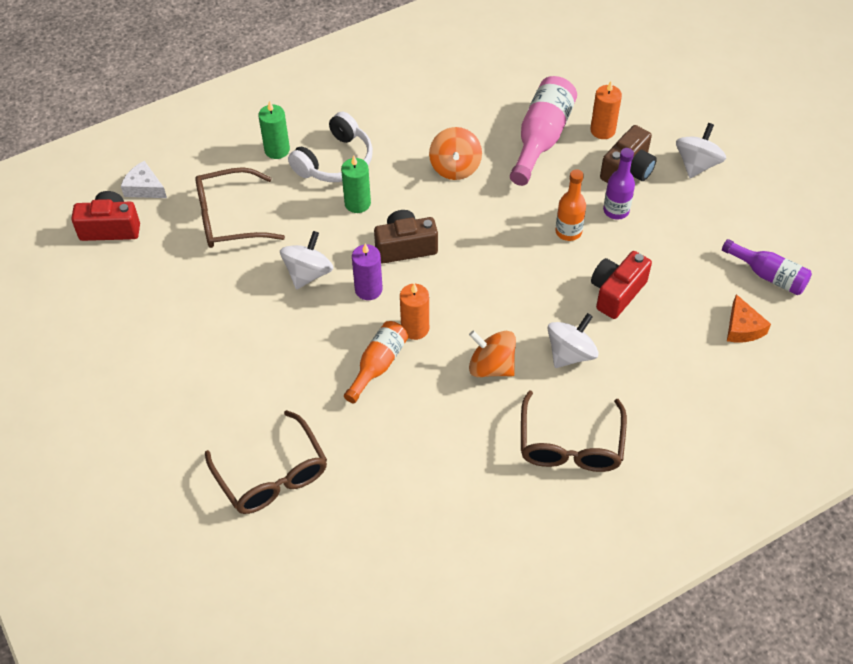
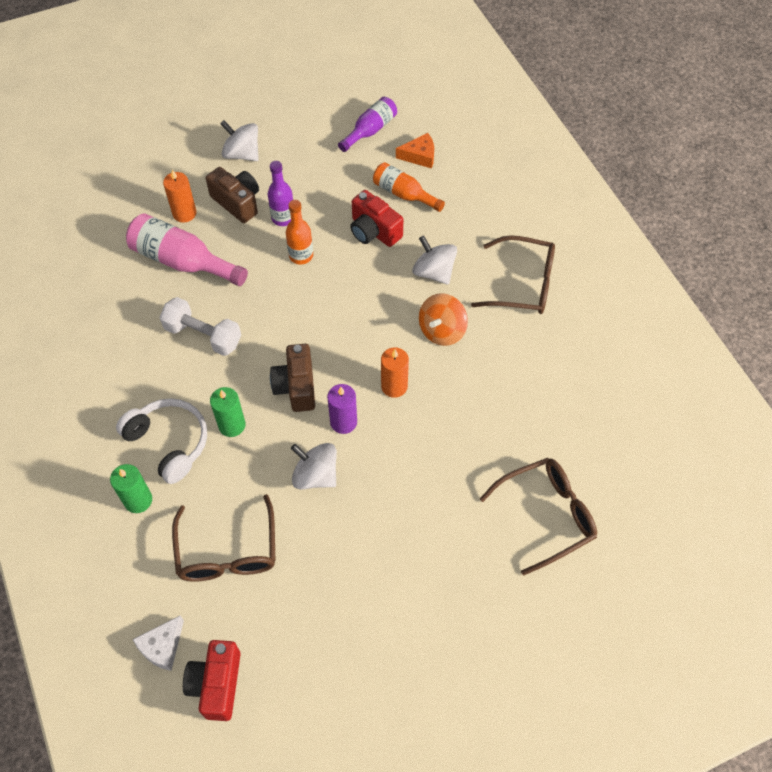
camera: 85 degrees left, 5 degrees up
(378, 365) = (432, 420): orange bottle -> orange bottle (404, 194)
(455, 167) = (203, 335): orange spinning top -> white dumbbell

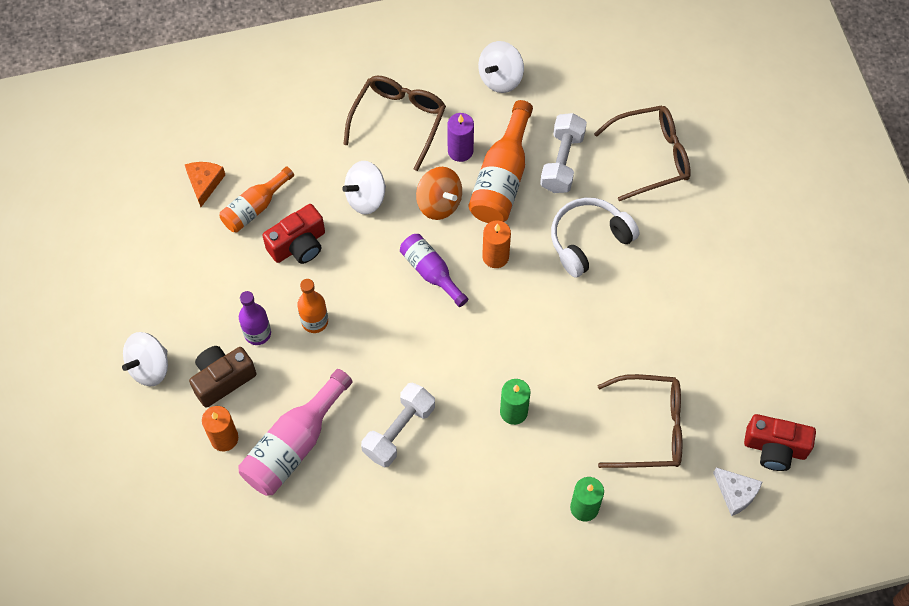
camera: 80 degrees left, 5 degrees up
(169, 442) = (523, 474): white headphones -> white headphones (588, 240)
(296, 386) = (479, 346): brown camera -> none
(315, 475) = (581, 341): white spinning top -> white spinning top (500, 78)
(343, 422) = (528, 308): purple candle -> purple candle (460, 151)
(370, 130) = (152, 226): purple bottle -> purple bottle (431, 272)
(483, 379) = (502, 178): none -> orange bottle
(516, 431) = (562, 161): none -> white dumbbell
(545, 516) = (650, 157): brown glasses -> brown glasses turned 90 degrees clockwise

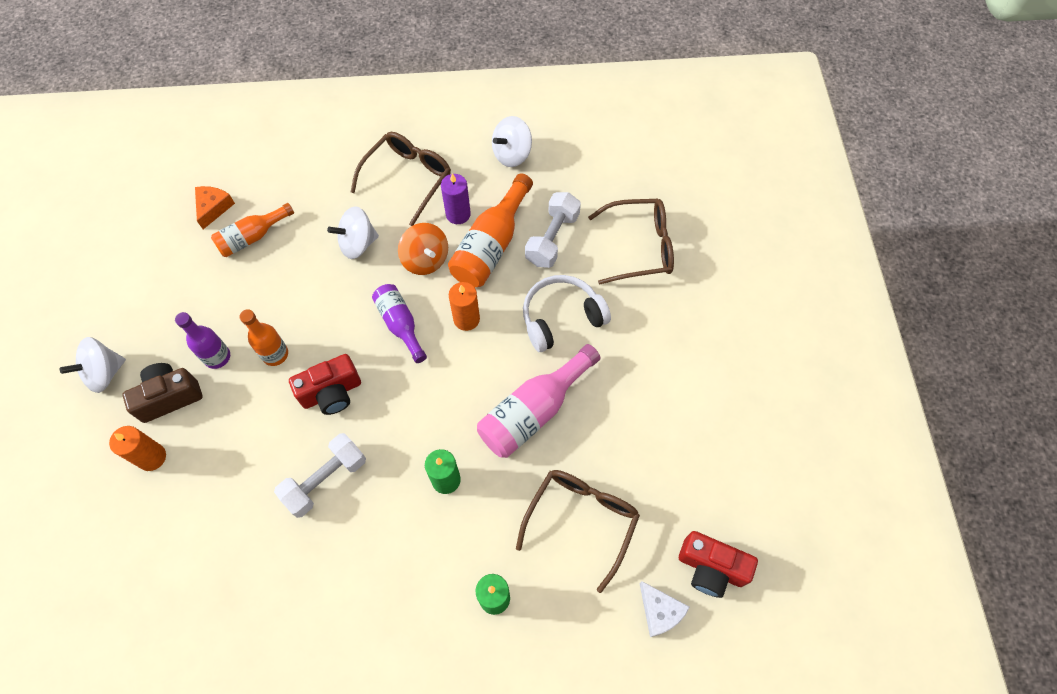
camera: 10 degrees right, 0 degrees up
(294, 444) = (218, 476): pink bottle -> pink bottle (534, 411)
(298, 245) = (282, 278): red camera -> red camera (331, 393)
(648, 428) = (581, 521): brown glasses -> brown glasses turned 75 degrees counterclockwise

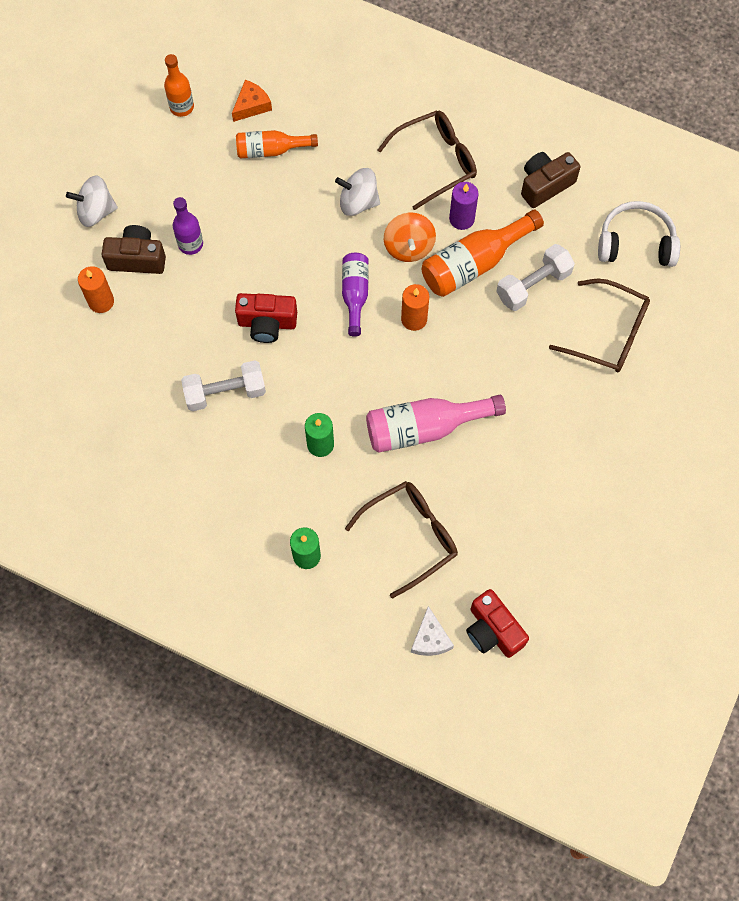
camera: 30 degrees right, 5 degrees up
(275, 354) = (238, 266): orange bottle -> orange bottle (182, 107)
(512, 154) = (545, 185): white spinning top -> brown camera
(561, 317) = (497, 361): white headphones -> white headphones (636, 243)

